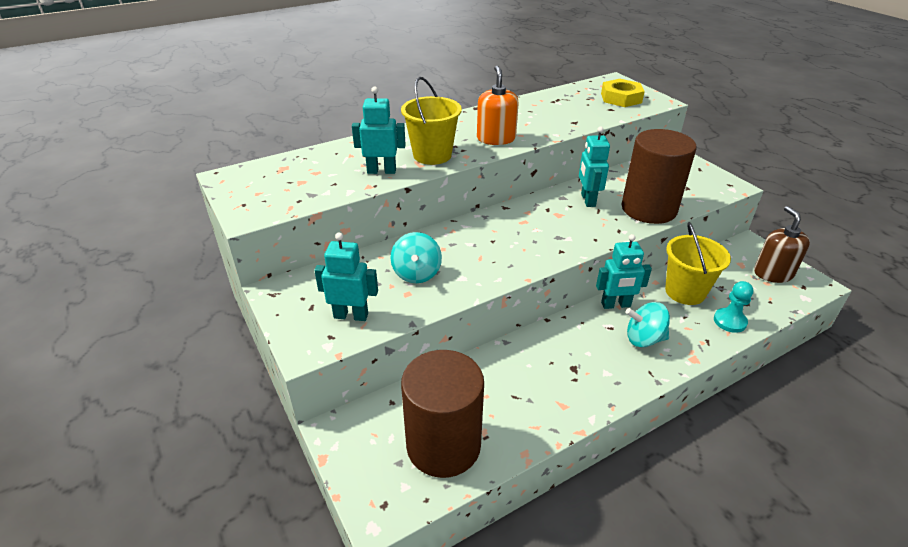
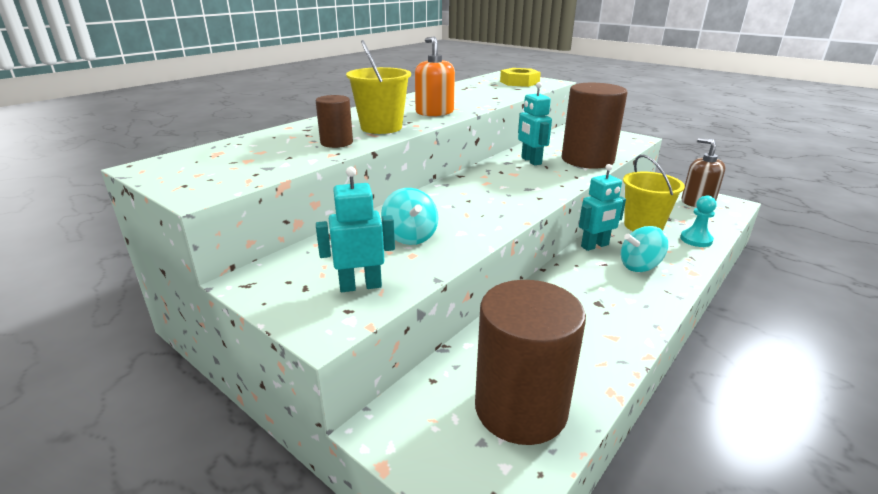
camera: 20 degrees left, 10 degrees down
(381, 171) = (336, 143): turquoise robot -> brown cylinder

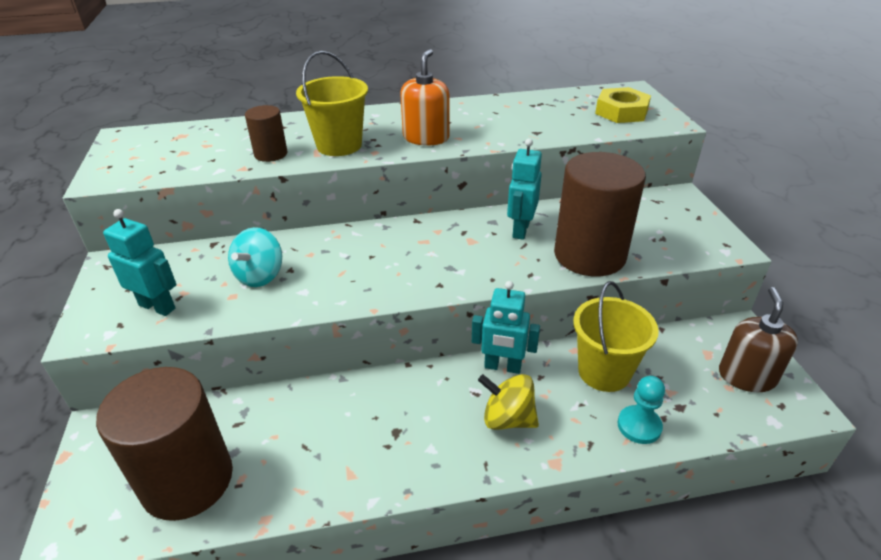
camera: 40 degrees right, 10 degrees up
(640, 266) = (507, 419): turquoise spinning top -> yellow spinning top

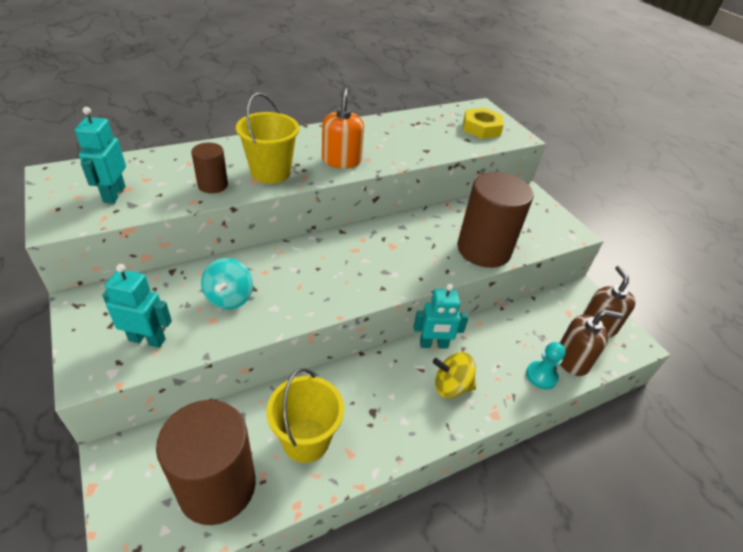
camera: 20 degrees left, 5 degrees up
(520, 230) = (426, 232): turquoise robot -> turquoise robot (114, 194)
(604, 372) = (505, 337): yellow bucket -> yellow bucket (306, 440)
(693, 412) = (572, 360): none -> brown soap dispenser

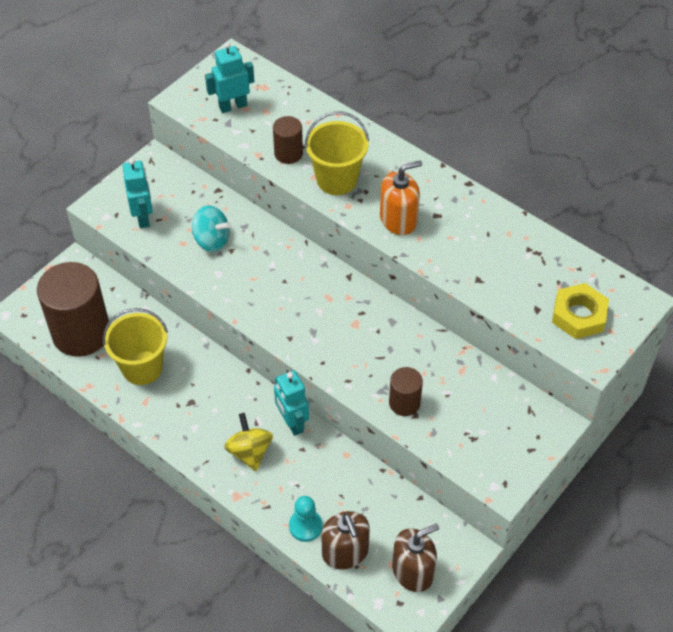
camera: 70 degrees right, 10 degrees up
(229, 298) = (211, 240): turquoise spinning top -> turquoise spinning top turned 135 degrees counterclockwise
(483, 249) = (404, 403): brown cylinder -> brown cylinder, size x0.49

